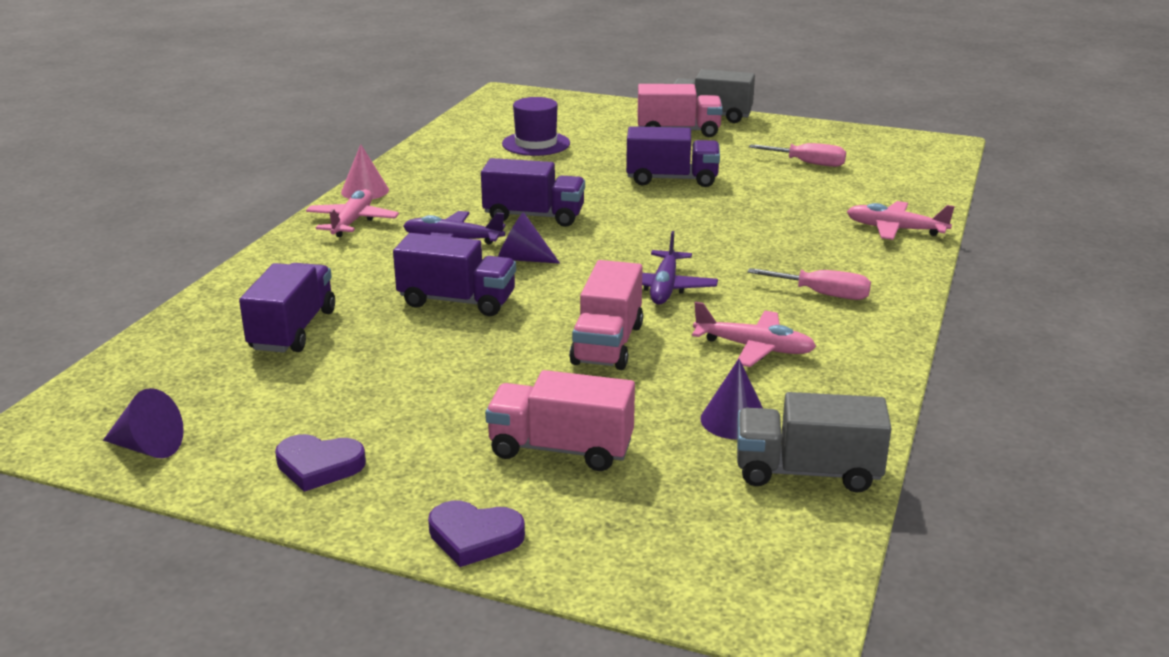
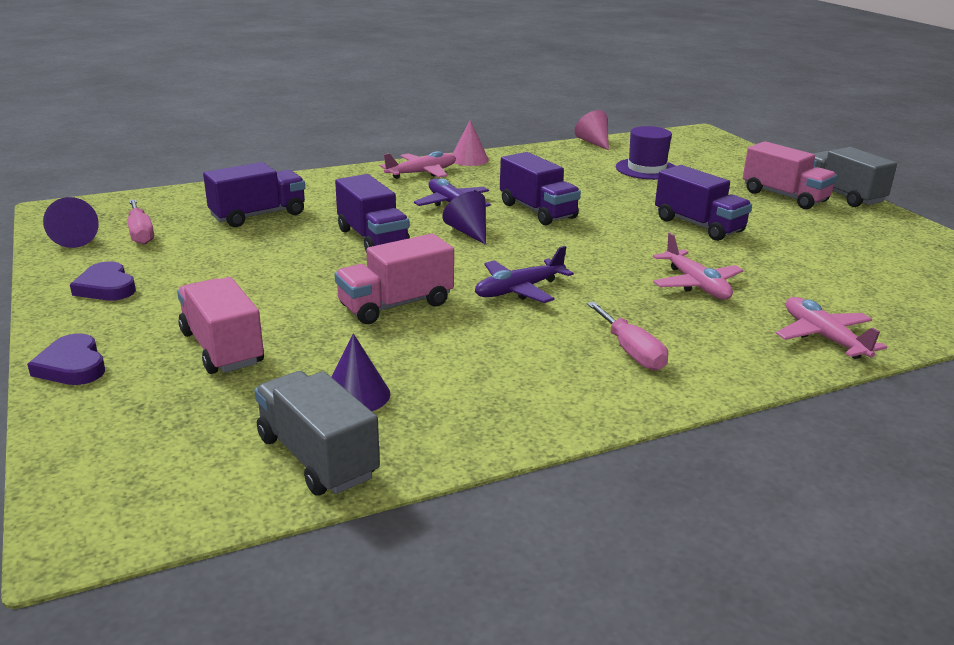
camera: 45 degrees right, 0 degrees up
(439, 133) = (593, 142): none -> pink cone
(754, 348) = (485, 359): pink plane -> pink plane (696, 284)
(808, 163) = (855, 257): pink screwdriver -> pink screwdriver (141, 233)

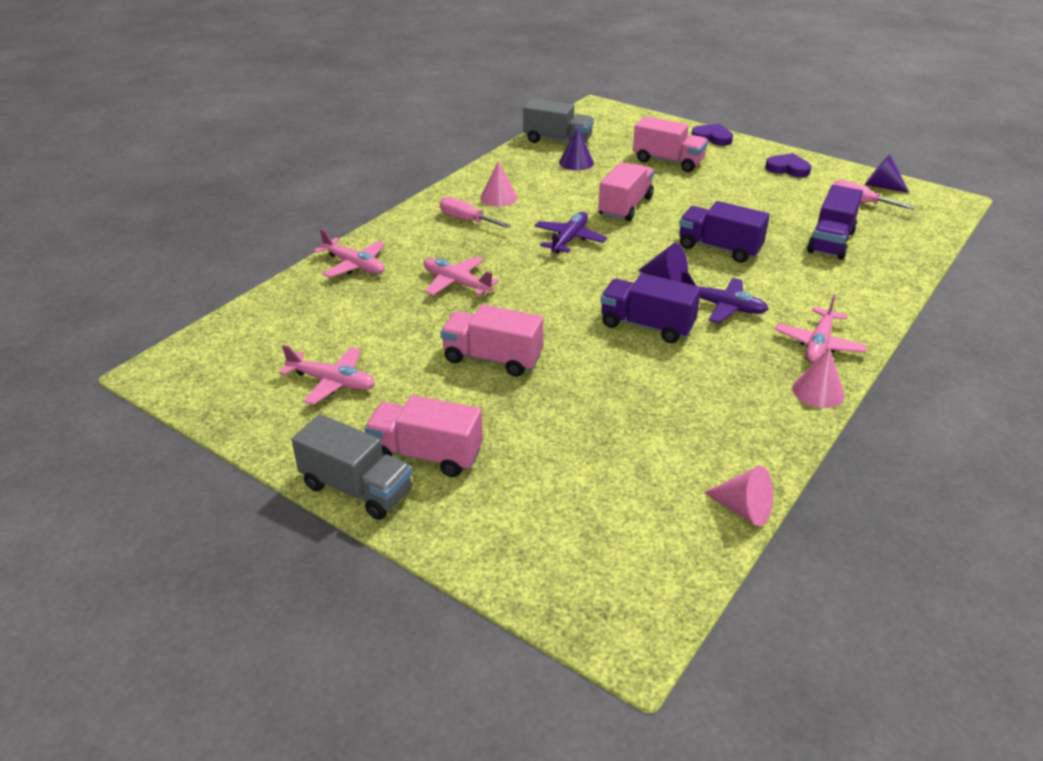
camera: 150 degrees right, 10 degrees up
(552, 372) = (498, 197): none -> pink cone
(646, 169) = (616, 456): purple hat -> none
(698, 225) = (492, 358): purple truck -> pink truck
(859, 246) = (332, 382): none -> pink plane

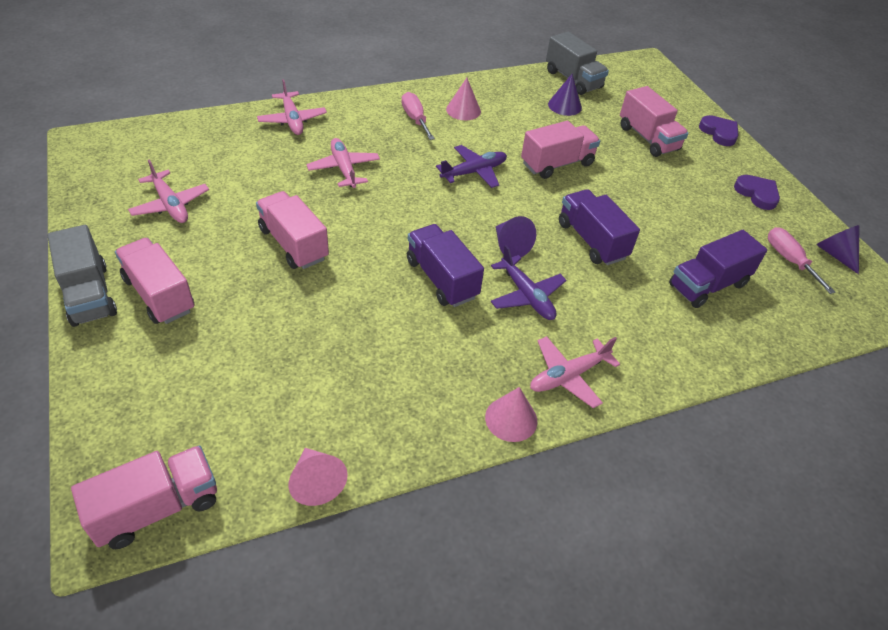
camera: 30 degrees right, 10 degrees up
(649, 601) = (157, 508): none -> pink truck

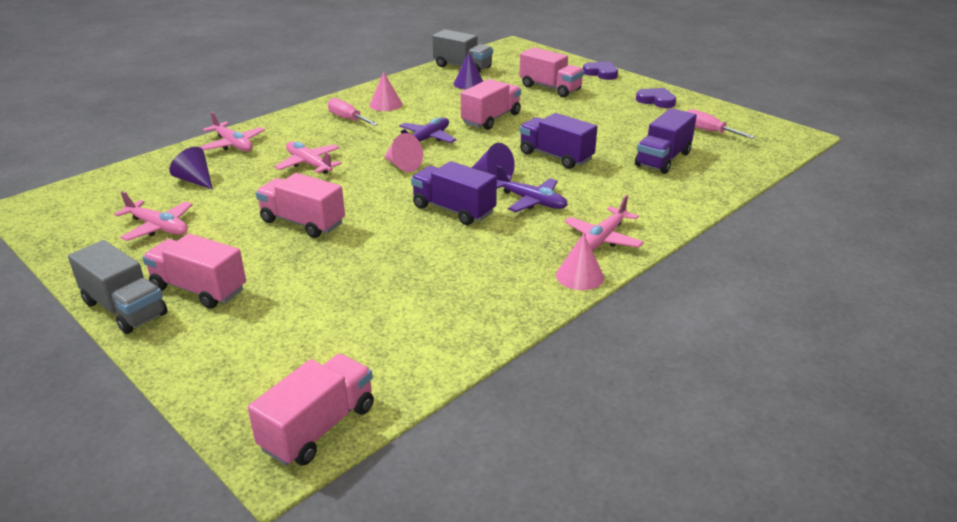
camera: 20 degrees left, 15 degrees down
(316, 482) = (451, 363): pink cone -> pink cone (402, 165)
(835, 254) = (736, 120): purple cone -> purple cone (195, 180)

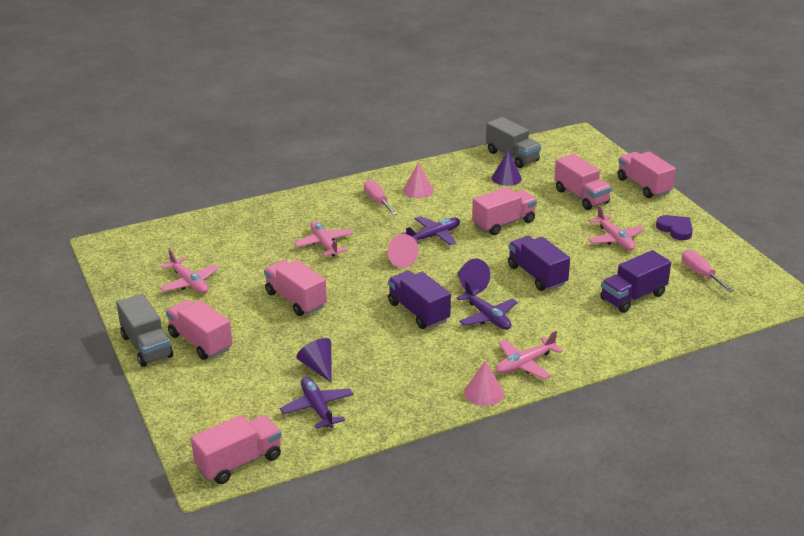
camera: 20 degrees right, 0 degrees up
(195, 180) = (230, 243): purple cone -> purple cone (318, 367)
(233, 144) = (272, 212): pink plane -> pink plane (615, 239)
(391, 334) = (317, 408): none -> purple plane
(601, 73) = (643, 186): purple heart -> pink truck

